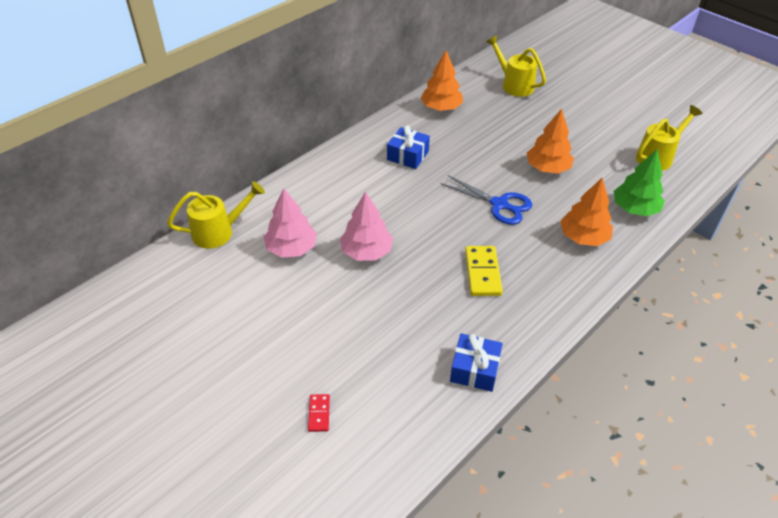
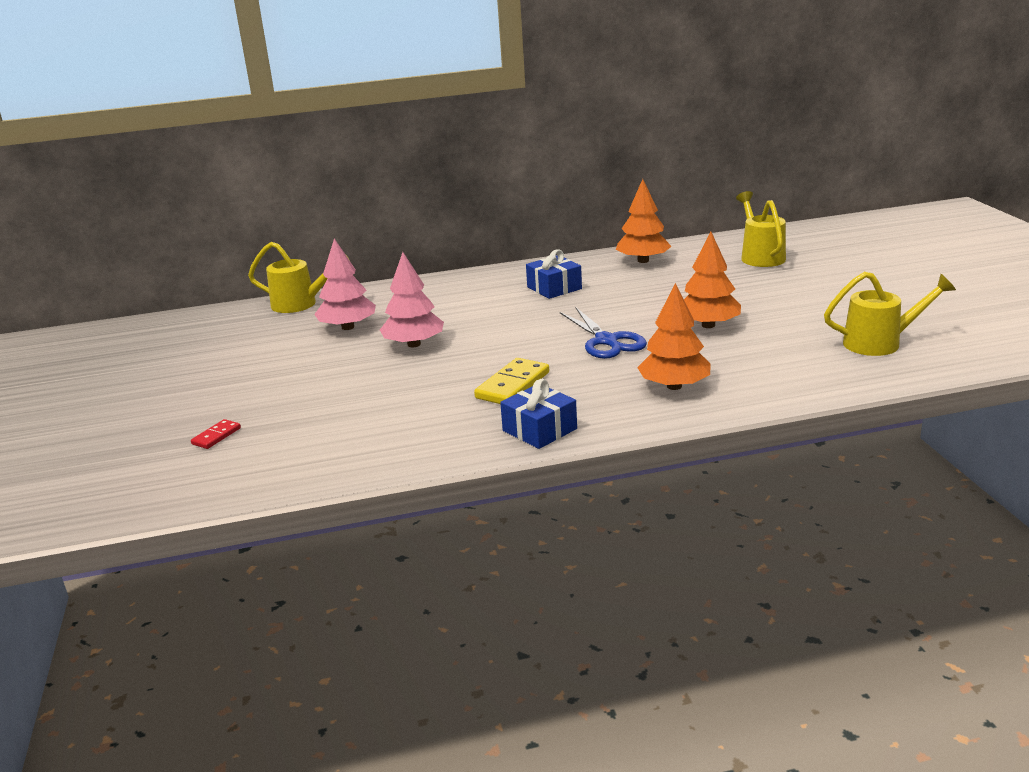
camera: 35 degrees right, 20 degrees down
(474, 369) = (401, 450): blue gift -> blue gift (539, 430)
(634, 208) = (779, 378): green tree -> none

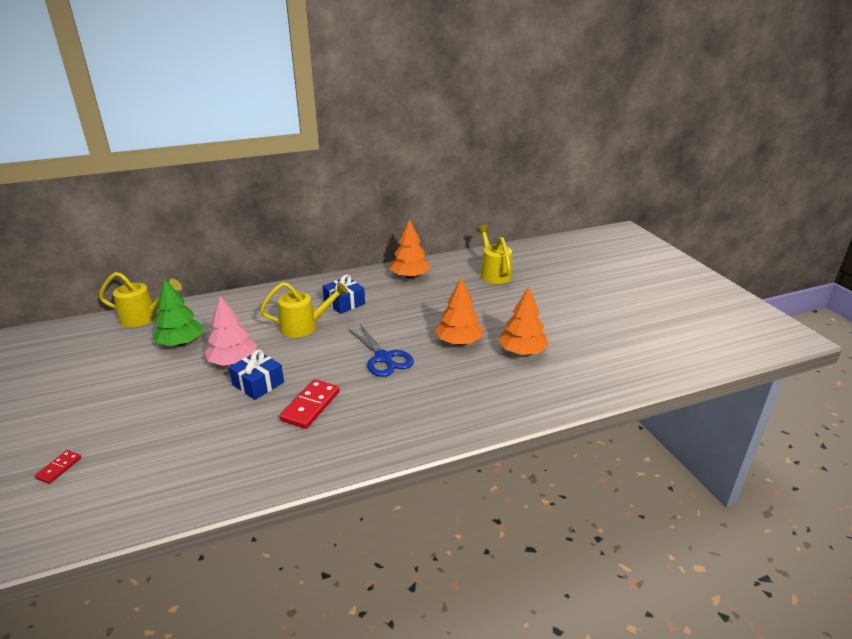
camera: 10 degrees left, 5 degrees up
(348, 327) = (181, 343): pink tree -> green tree
(512, 385) = (310, 406): yellow domino -> red domino
(539, 430) = (331, 455): blue gift -> blue gift (258, 384)
(674, 386) = (435, 405): orange tree -> orange tree (522, 351)
(880, 343) = (582, 360): yellow watering can -> yellow watering can (304, 326)

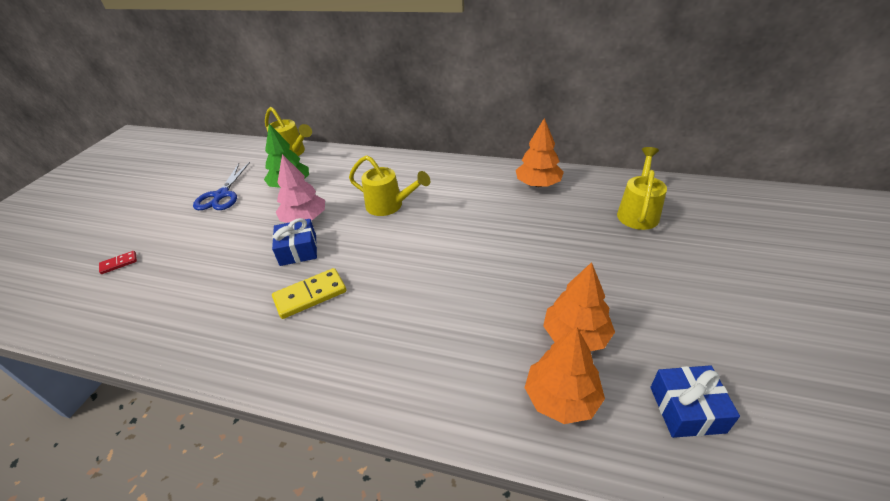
camera: 40 degrees right, 10 degrees up
(310, 406) = (310, 295): red domino -> yellow domino
(344, 303) = (446, 193): blue gift -> blue gift (686, 409)
(383, 358) = (420, 271): blue scissors -> blue scissors (221, 195)
(458, 342) = (513, 286): orange tree -> orange tree (561, 398)

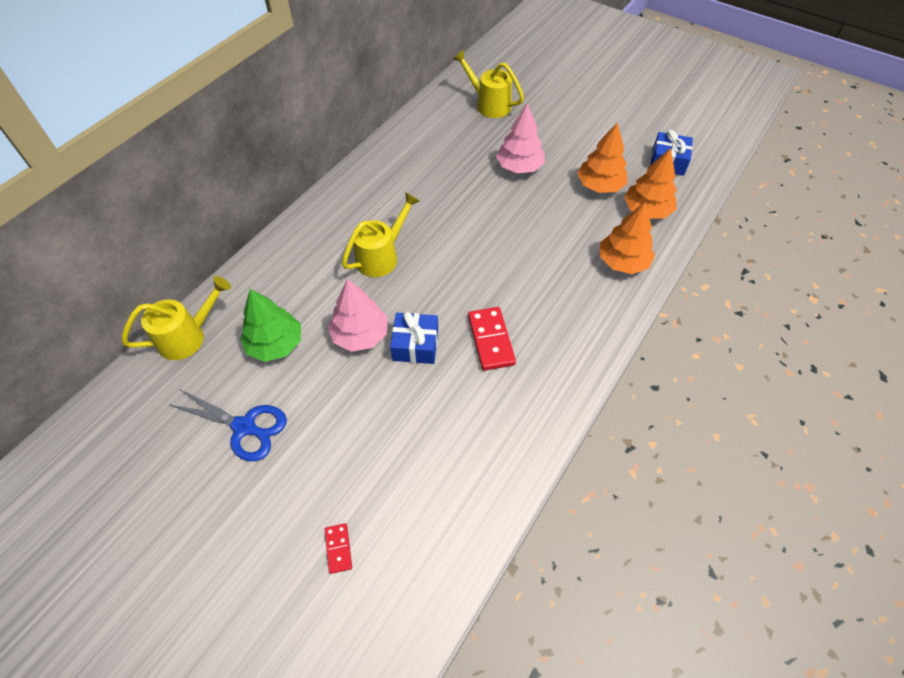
camera: 75 degrees left, 15 degrees up
(310, 295) = (490, 340): yellow domino -> red domino
(538, 184) = (415, 143): orange tree -> orange tree (622, 262)
(557, 258) = (519, 167): none -> pink tree

